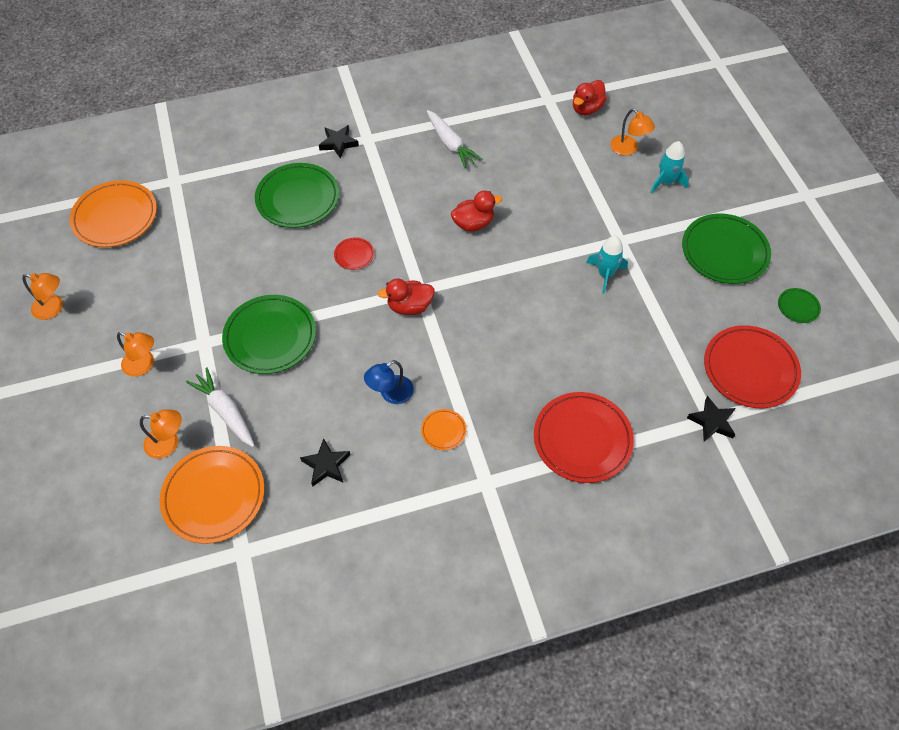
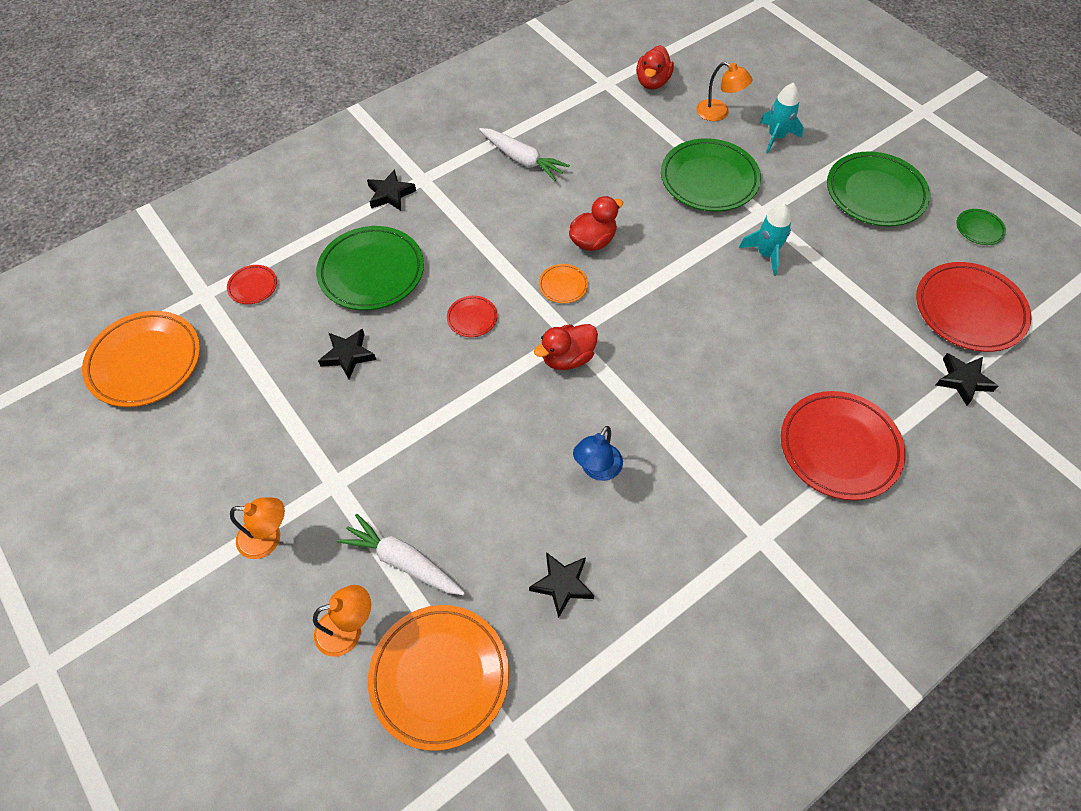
camera: 20 degrees left, 0 degrees up
(53, 308) = (111, 505): orange lamp -> none
(210, 185) = (253, 286): none -> red plate
(253, 255) = (348, 355): none -> black star
(270, 337) = (416, 449): green plate -> green plate (709, 179)
(443, 430) = (680, 492): orange plate -> orange plate (563, 285)

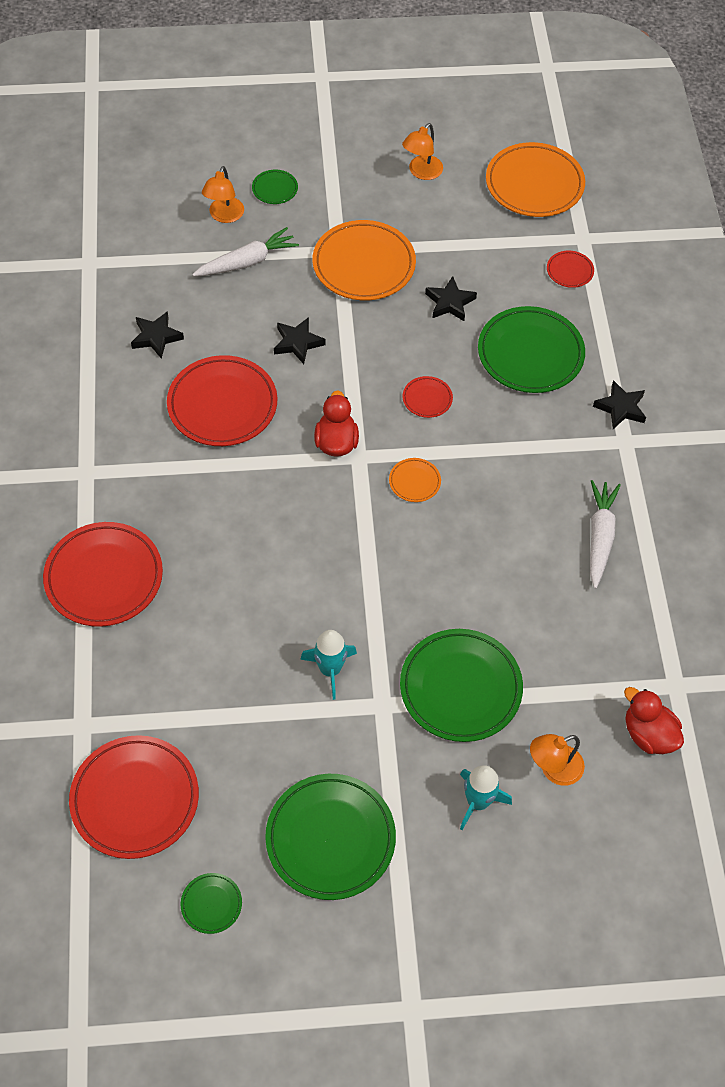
camera: 120 degrees right, 0 degrees up
(268, 538) = (323, 201): orange lamp -> orange lamp (421, 172)
(275, 601) = (275, 189): none -> green plate
(439, 677) = (154, 246): orange plate -> orange plate (364, 265)
(522, 160) = (600, 537): white carrot -> white carrot turned 120 degrees clockwise
(593, 241) = (450, 535): red duck -> none
(597, 469) = (222, 405): blue lamp -> red plate
(963, 380) = (78, 726): black star -> black star (298, 343)

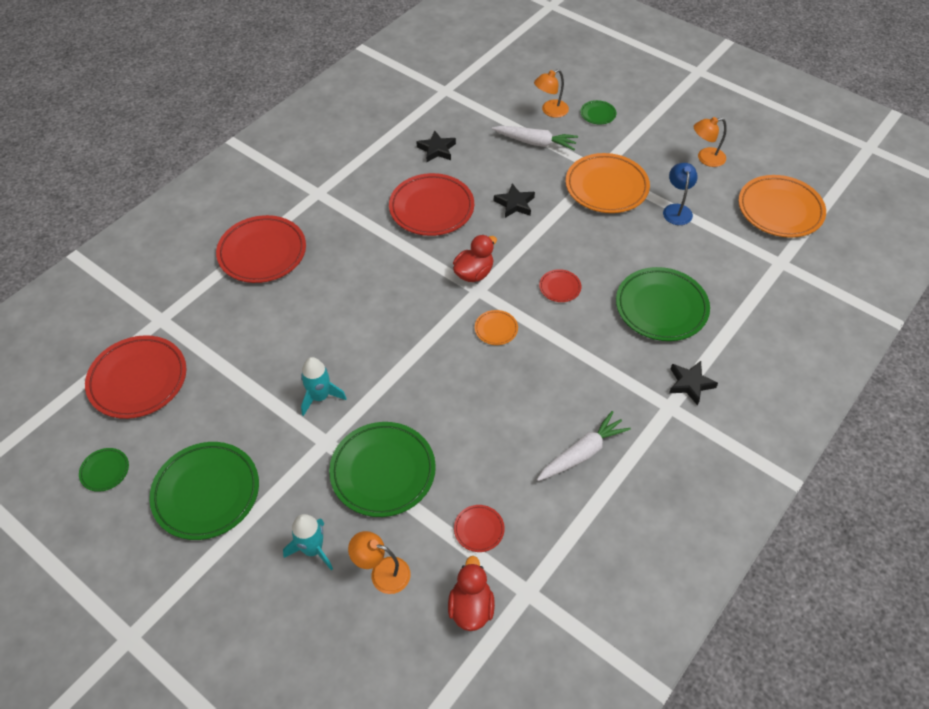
camera: 45 degrees right, 5 degrees down
(449, 245) = (677, 209): none -> blue lamp
(449, 302) = (639, 242): black star -> none
(569, 271) = (747, 276): red plate -> red plate (479, 529)

